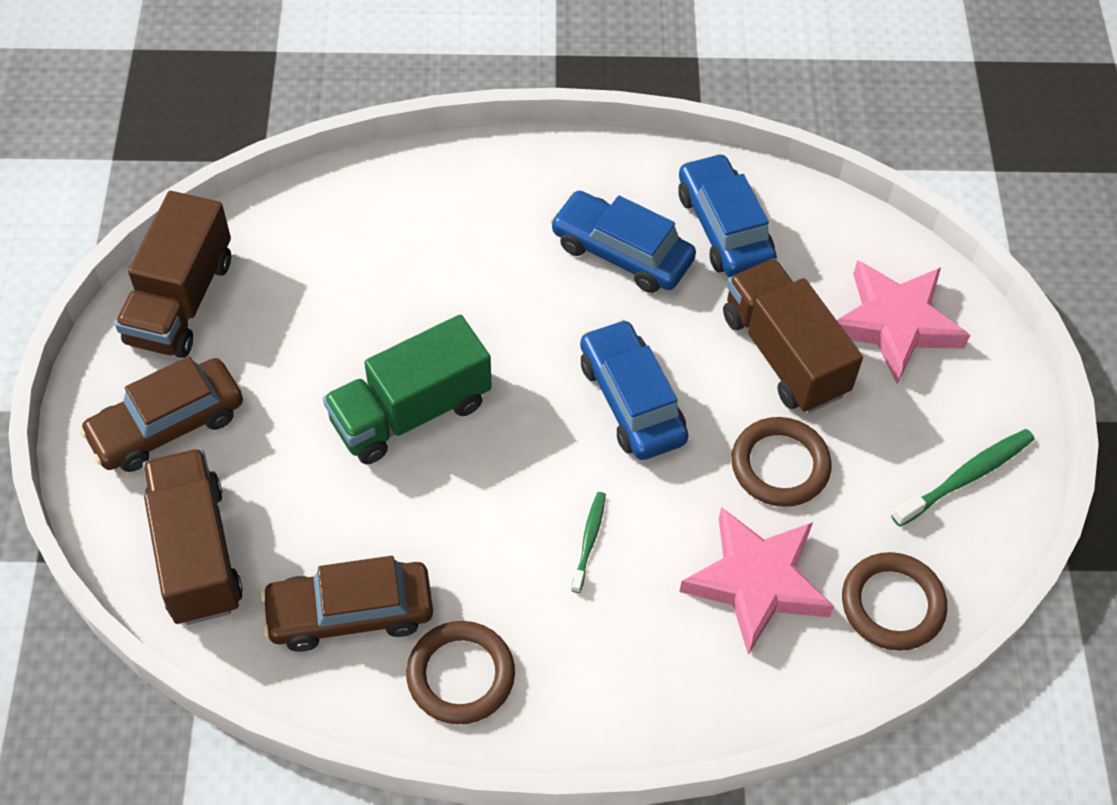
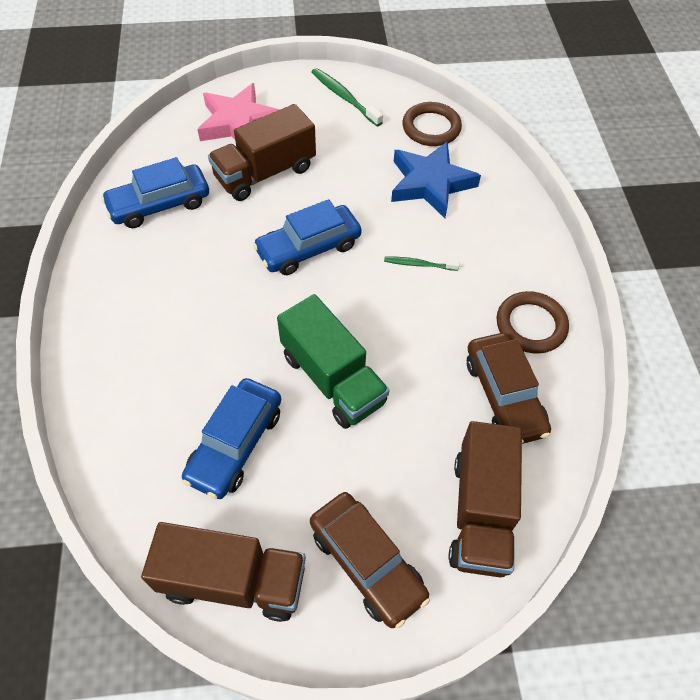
camera: 95 degrees left, 0 degrees up
(196, 553) = (480, 512): brown truck -> brown truck turned 60 degrees counterclockwise
(622, 252) = (180, 260): blue car -> blue car (235, 444)
(757, 582) = (430, 183): pink star -> blue star
(780, 465) = (348, 174): brown ring -> none

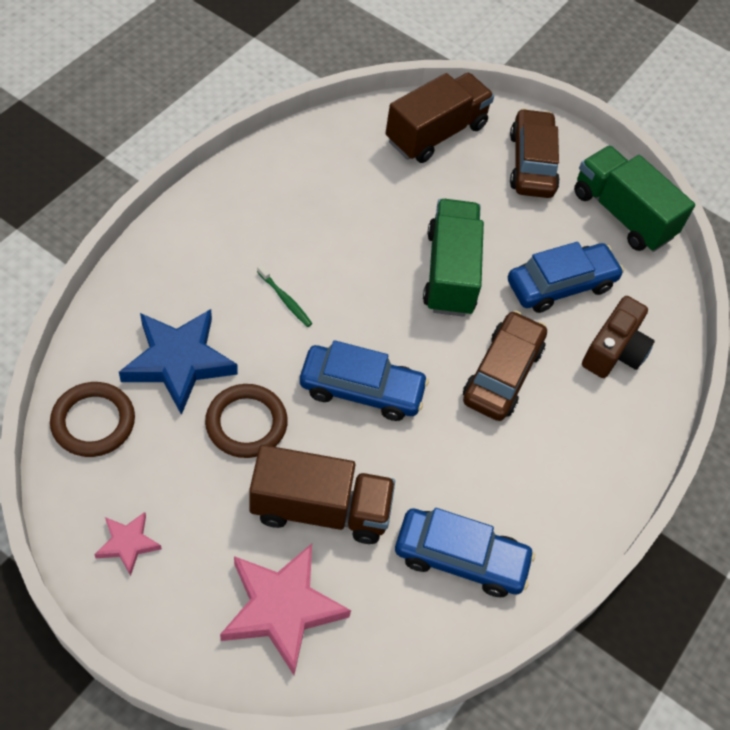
camera: 145 degrees left, 0 degrees up
(147, 418) = (614, 351): none -> brown camera
(233, 580) = (622, 214): brown truck -> green truck
(344, 97) = (128, 544): green toothbrush -> pink star
(504, 396) = (341, 171): brown car -> brown car (502, 374)
(531, 325) = (261, 193): brown ring -> brown ring (246, 423)

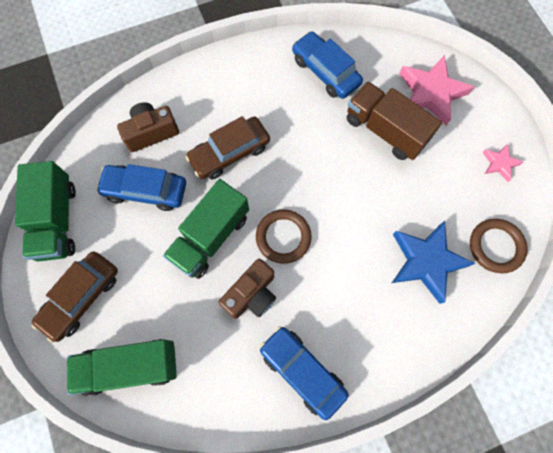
camera: 140 degrees left, 15 degrees up
(246, 423) = (402, 199): brown ring -> brown ring (283, 237)
(285, 299) = (334, 273): green toothbrush -> none
(361, 390) = (321, 185): blue car -> blue car (302, 371)
(363, 239) = (252, 294): none -> brown camera
(436, 133) = (130, 366): brown truck -> green truck

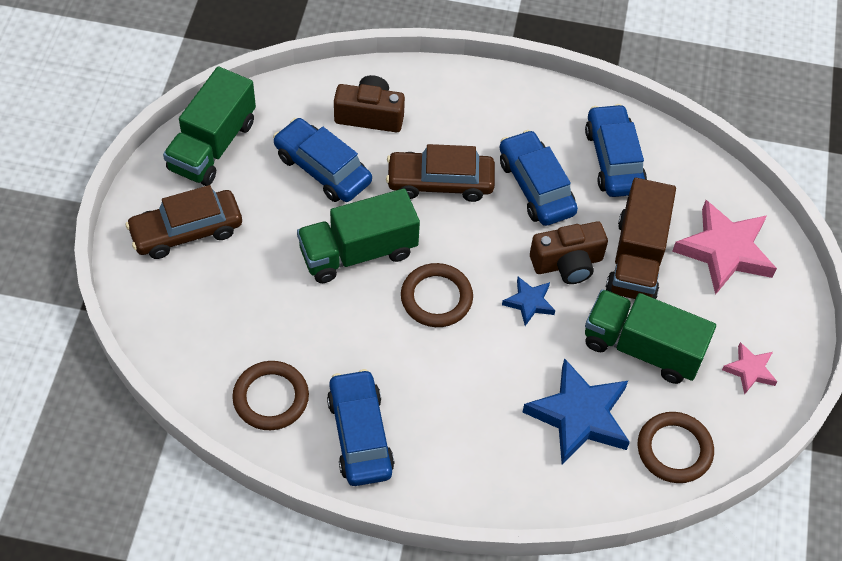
camera: 30 degrees right, 15 degrees down
(130, 366) = (190, 323): green truck -> green truck (642, 348)
(225, 385) = (271, 398): none -> brown ring
(252, 294) = (361, 332): brown camera -> brown camera (567, 263)
(291, 119) = (536, 186): none -> blue car
(342, 202) = (529, 302): none -> blue star
(385, 130) = (636, 259): brown truck -> brown truck turned 150 degrees counterclockwise

